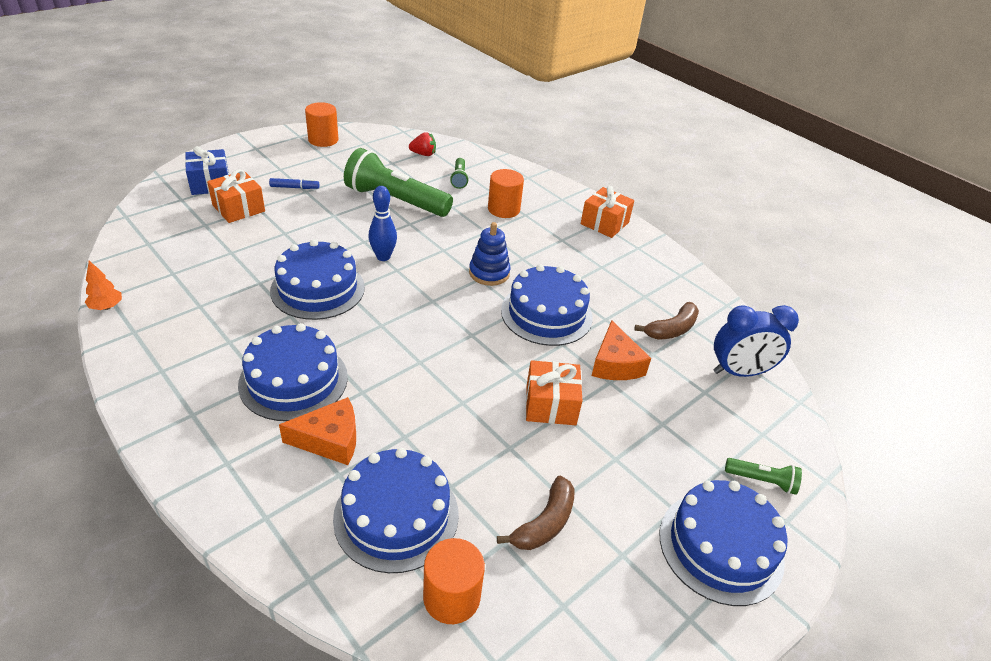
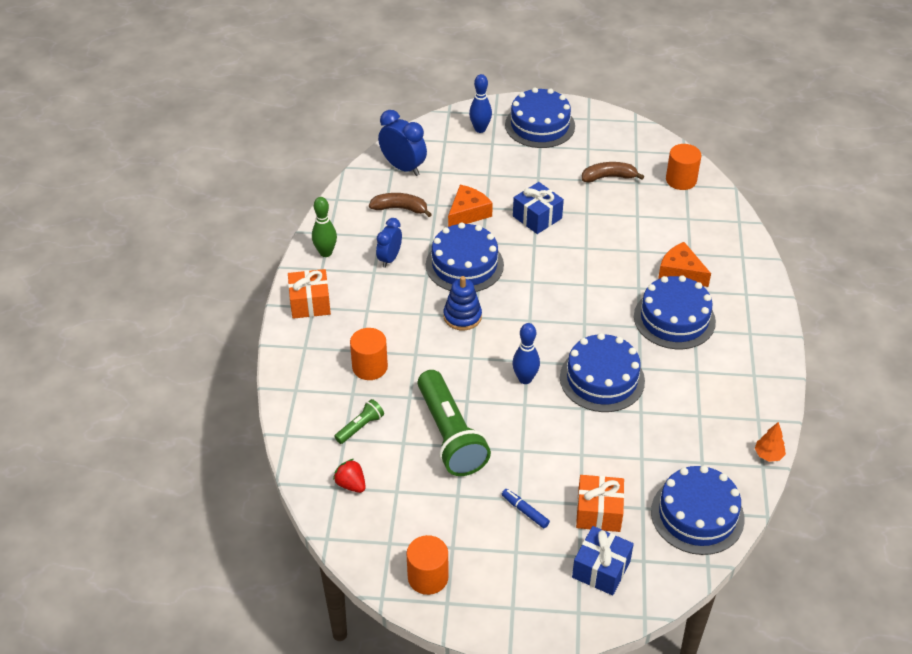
camera: 130 degrees left, 5 degrees up
(396, 515) = (677, 220): blue cake -> blue cake (697, 515)
(550, 404) = (537, 217): orange gift -> blue gift
(608, 283) = (389, 258): none -> blue clock
(656, 260) = (325, 253): none -> green bowling pin
(761, 481) = (480, 129): green flashlight -> blue bowling pin

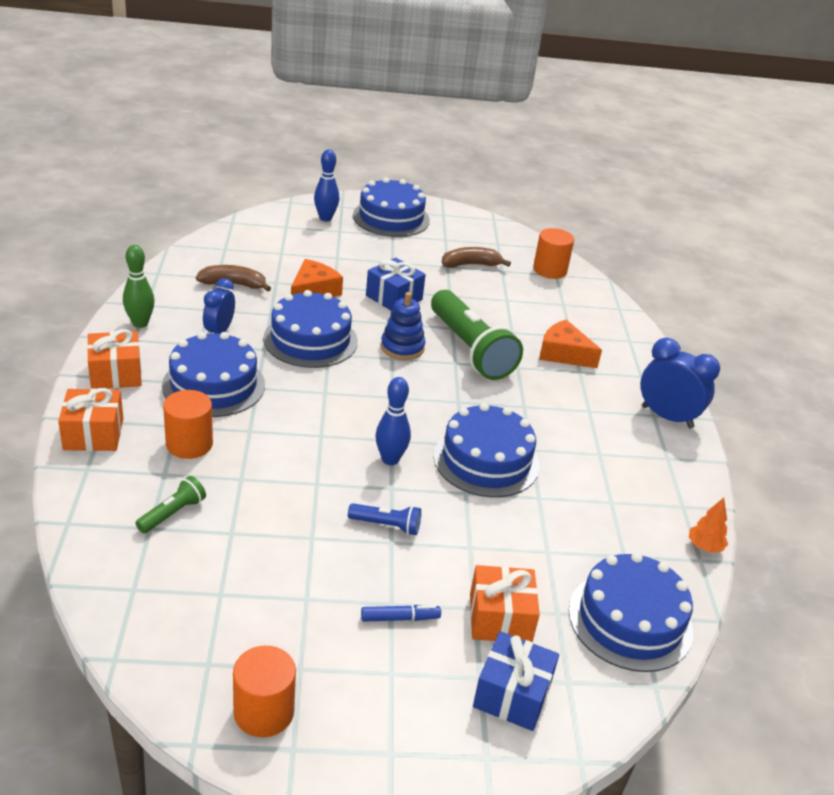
camera: 10 degrees left, 10 degrees down
(297, 359) = (93, 434): none -> orange gift
(351, 484) = (155, 585): red strawberry -> none
(403, 167) = (238, 247): blue clock -> blue clock (667, 417)
(450, 435) = (295, 523): green flashlight -> green flashlight (470, 349)
(462, 316) = (309, 392): blue stacking toy -> blue stacking toy (402, 347)
(519, 437) = (386, 525): none -> blue flashlight
(525, 511) = (400, 618): blue marker -> blue marker turned 135 degrees clockwise
(674, 319) = (564, 399): blue cake -> blue cake (214, 385)

